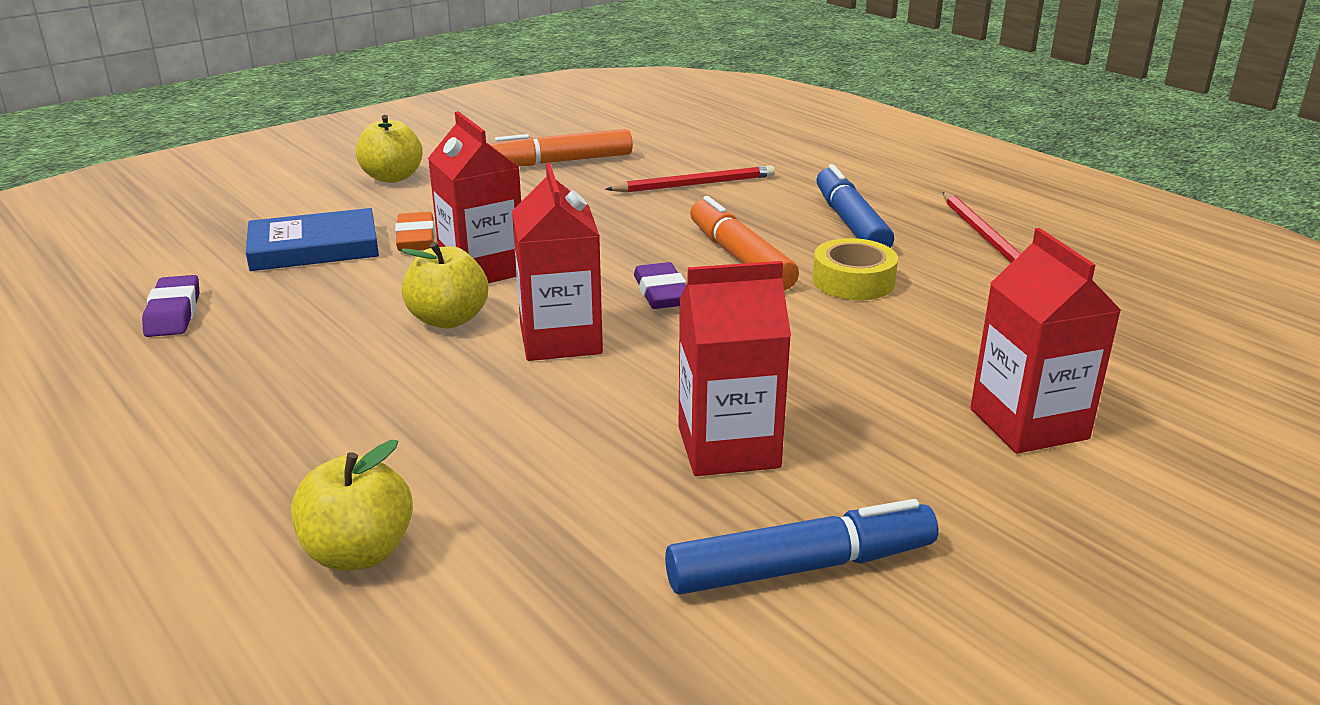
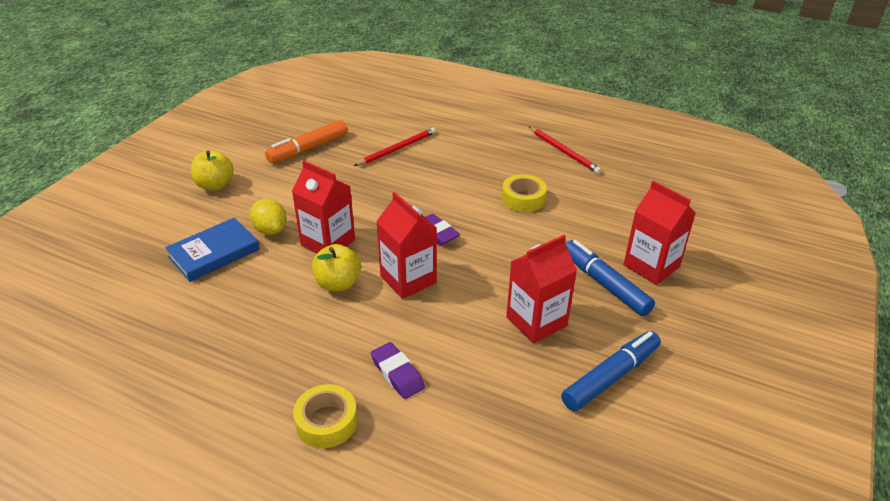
camera: 25 degrees left, 10 degrees up
(173, 313) = (171, 326): purple eraser -> purple eraser (397, 373)
(258, 483) = (326, 422): none -> yellow tape
(359, 552) = (413, 443): yellow apple -> none
(416, 239) = (270, 230): orange eraser -> yellow lemon
(740, 257) = (458, 197): orange marker -> none
(850, 223) = (496, 158): blue marker -> blue marker (605, 284)

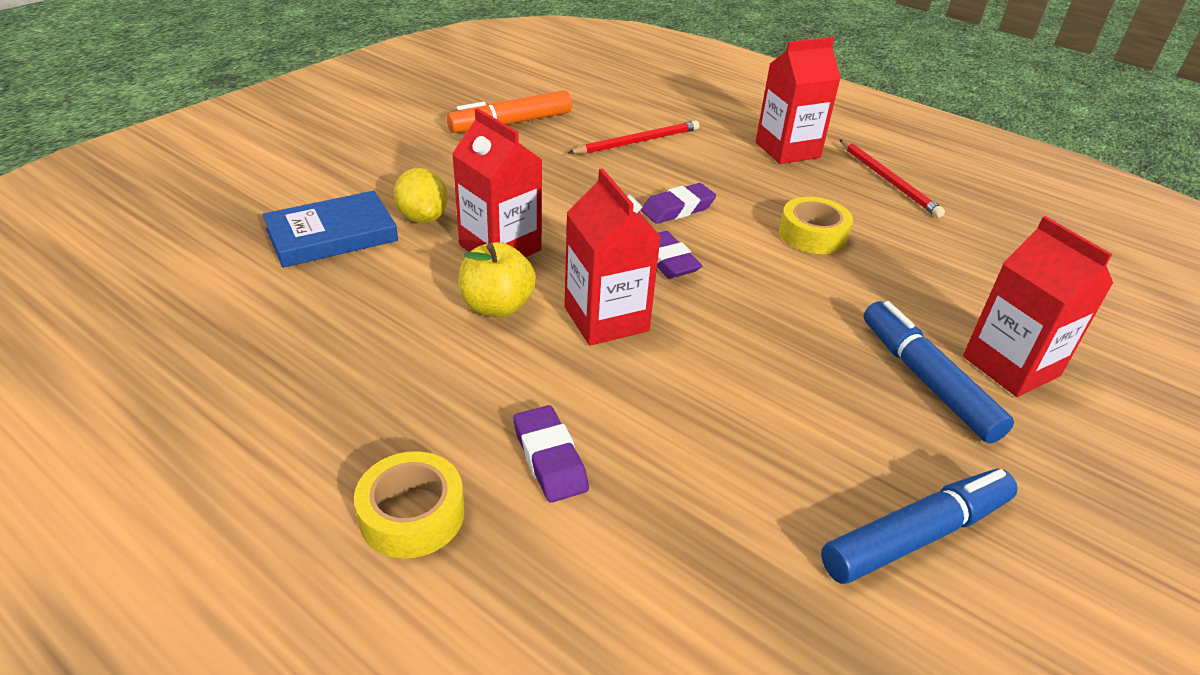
camera: 10 degrees right, 0 degrees up
(215, 185) = (367, 149): yellow apple -> none
(435, 195) = (678, 209): none -> purple eraser
(536, 321) = (800, 419): red carton -> red carton (787, 150)

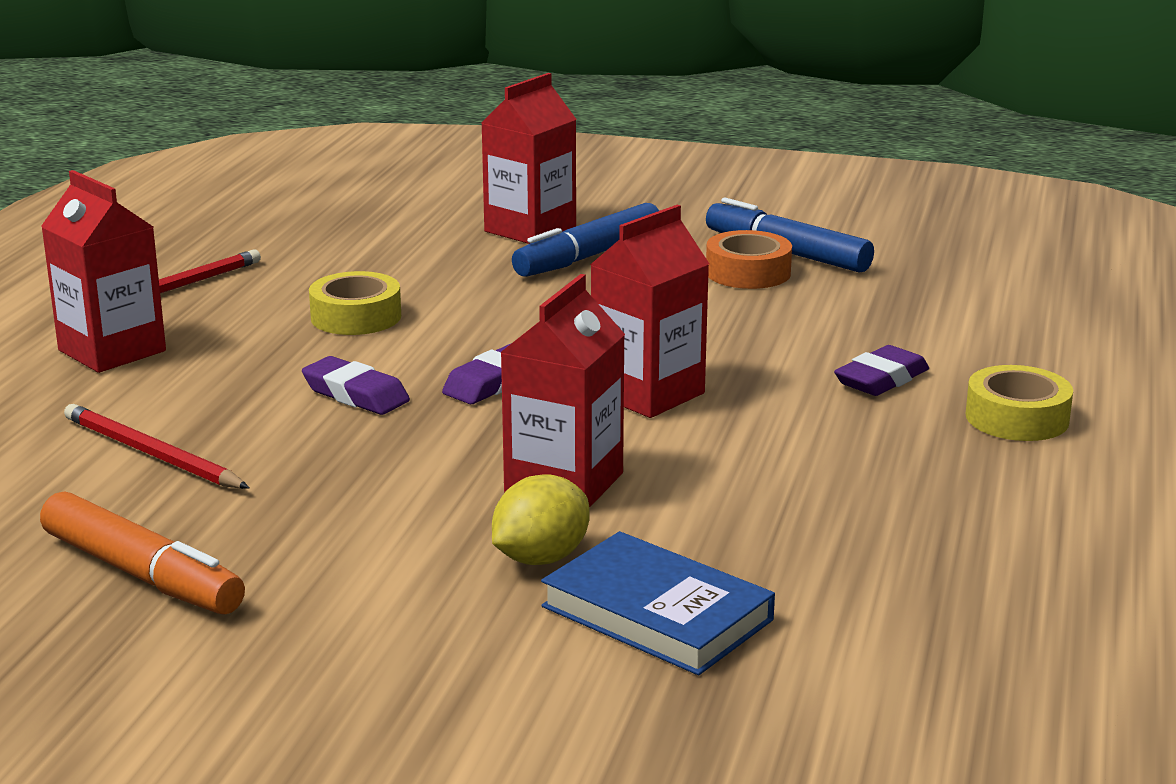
camera: 110 degrees left, 15 degrees down
(497, 306) = (691, 454): yellow apple -> none
(857, 476) = (748, 272): none -> orange tape

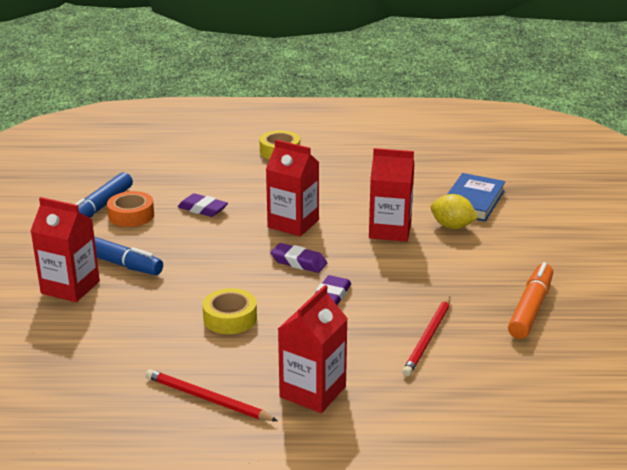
camera: 105 degrees left, 5 degrees up
(881, 379) = (254, 177): purple eraser -> purple eraser (202, 209)

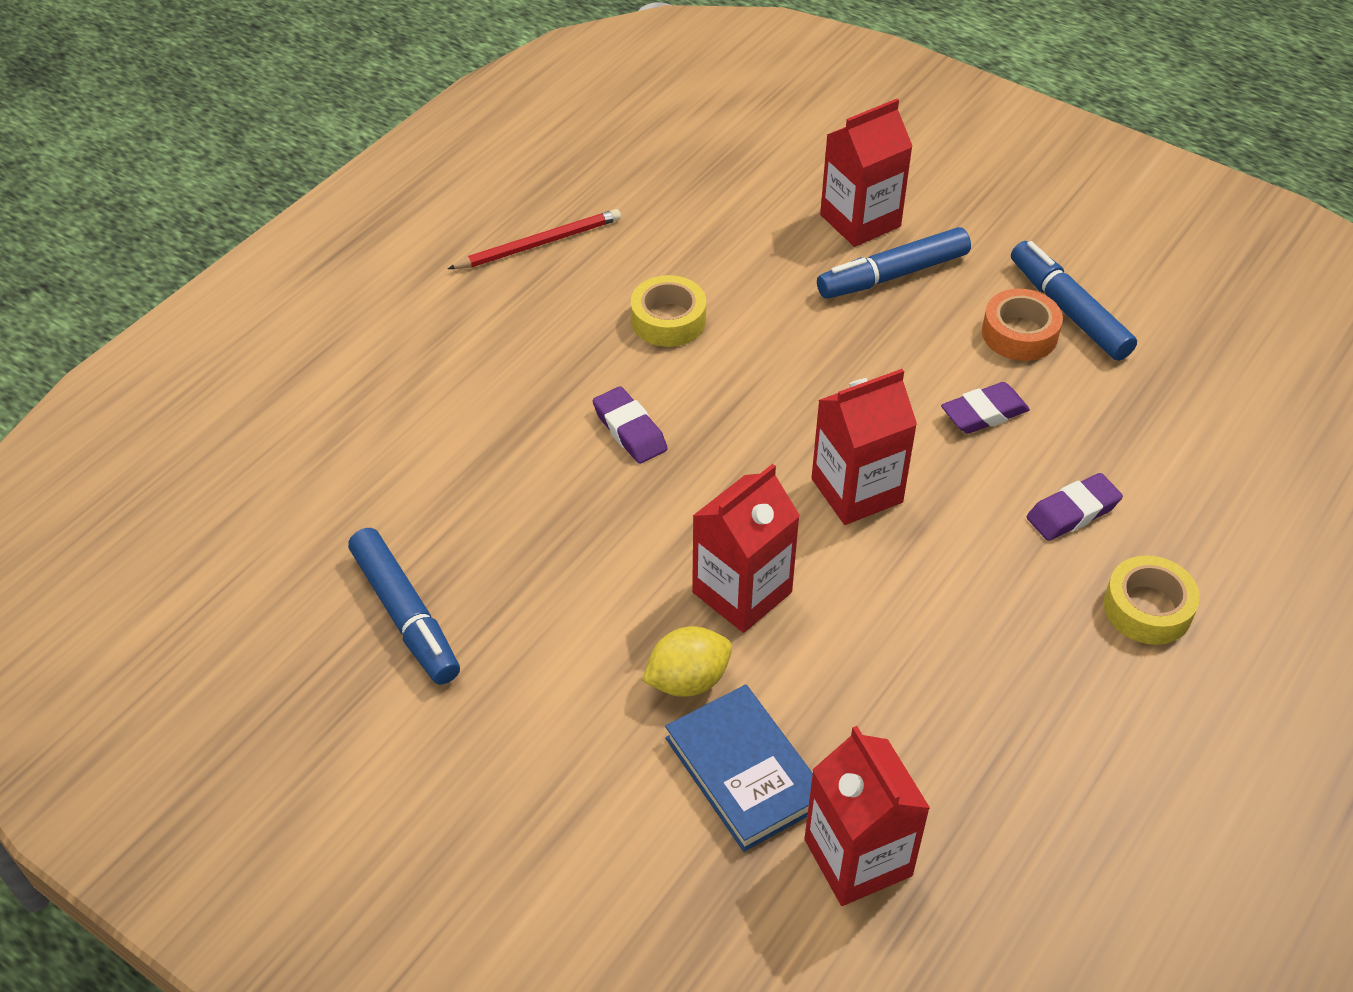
camera: 125 degrees right, 20 degrees up
(299, 262) = (741, 442): purple eraser -> purple eraser (1072, 512)
(313, 392) = (469, 321): red carton -> red carton (858, 857)
(428, 338) = (456, 468): red pencil -> none
(530, 308) = (405, 614): orange marker -> blue marker

